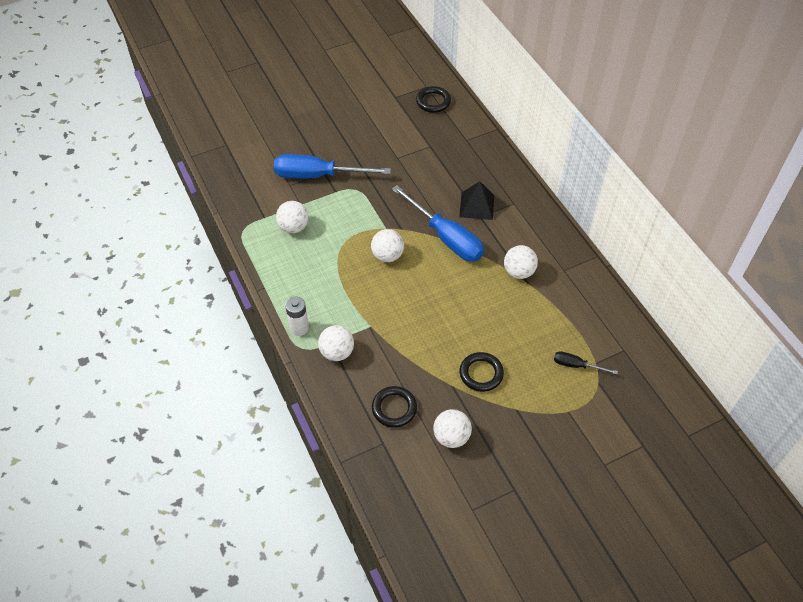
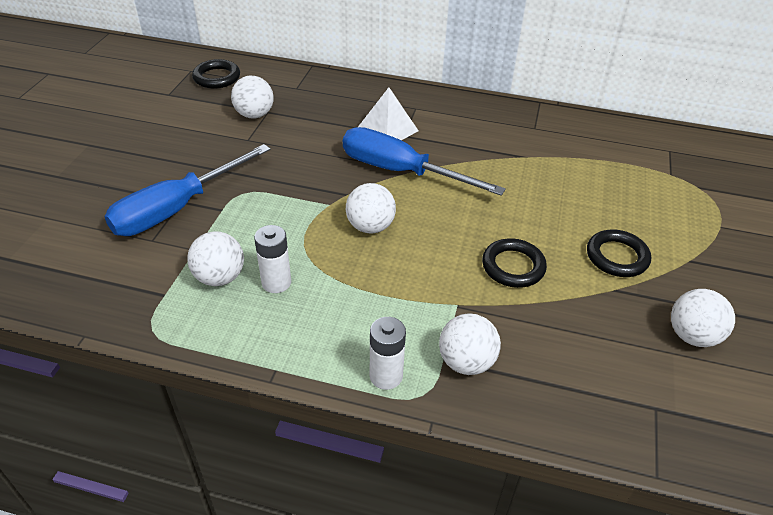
camera: 50 degrees left, 10 degrees down
(312, 249) = (276, 282): none -> white battery
(394, 408) = (607, 361): black ring -> black ring (513, 266)
(446, 237) = (401, 171): blue screwdriver -> blue screwdriver turned 150 degrees counterclockwise
(476, 205) = (387, 129): black pyramid -> white pyramid
(518, 272) = (505, 154): white ball -> white ball (254, 115)
(576, 365) = (664, 187): black screwdriver -> none

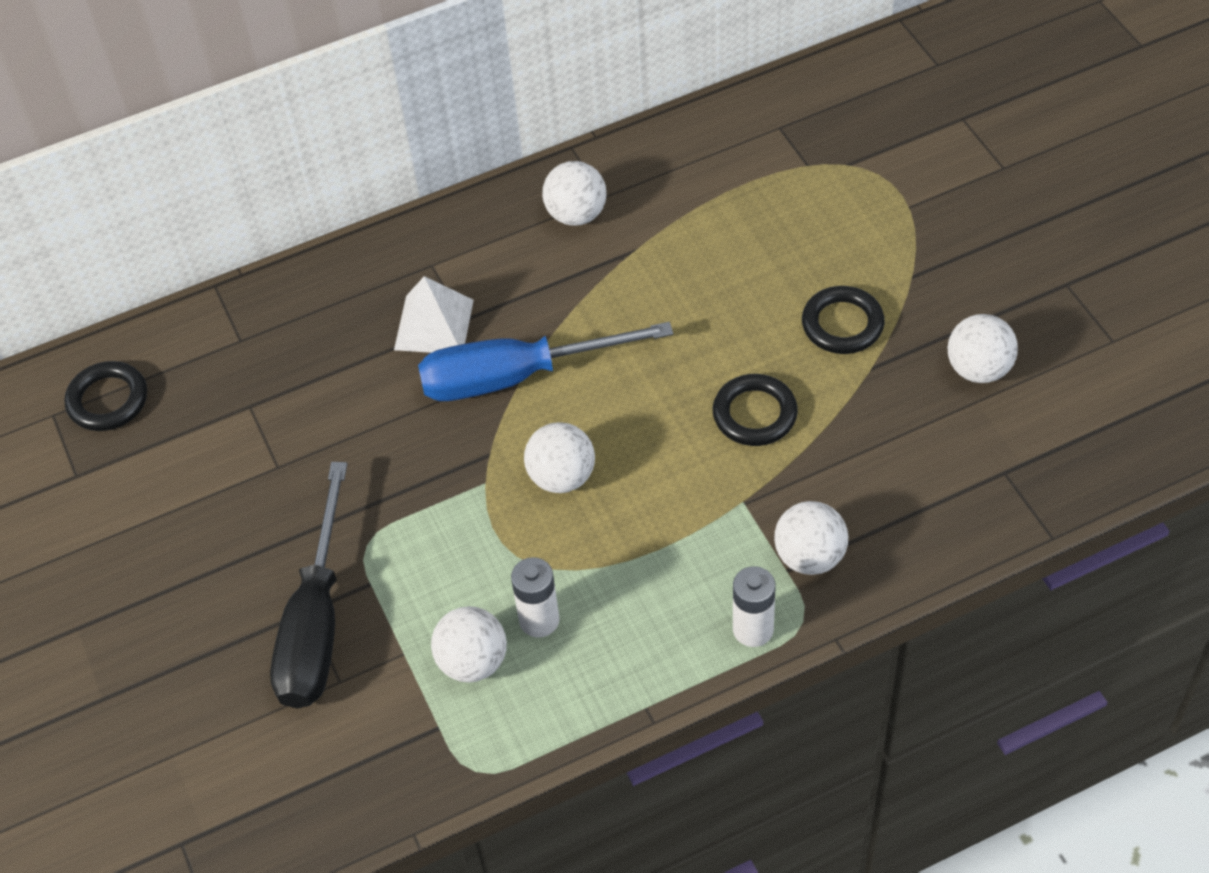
camera: 35 degrees left, 10 degrees up
(177, 208) = (316, 622): blue screwdriver -> black screwdriver
(254, 115) = (239, 423): white ball -> white ball (576, 214)

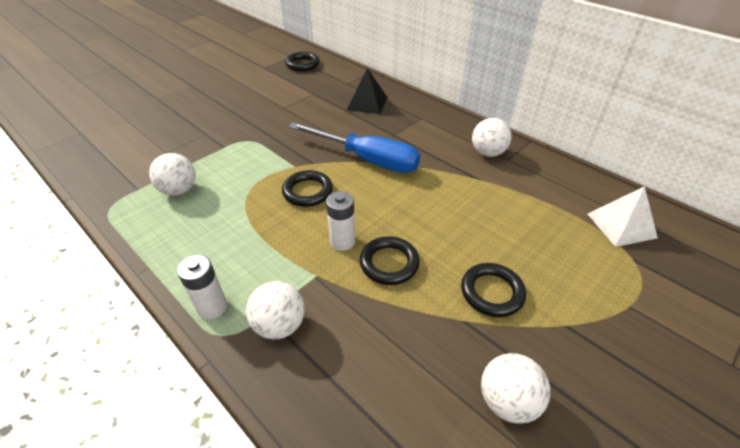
camera: 65 degrees right, 10 degrees down
(316, 622) = (199, 137): black screwdriver -> none
(338, 328) = (367, 103): none -> black pyramid
(433, 324) = (385, 127): white pyramid -> white pyramid (621, 225)
(516, 376) = (367, 159): blue screwdriver -> blue screwdriver turned 150 degrees clockwise
(539, 620) = (208, 207): white battery -> white battery (342, 241)
(561, 477) = (307, 191): white ball -> black ring

